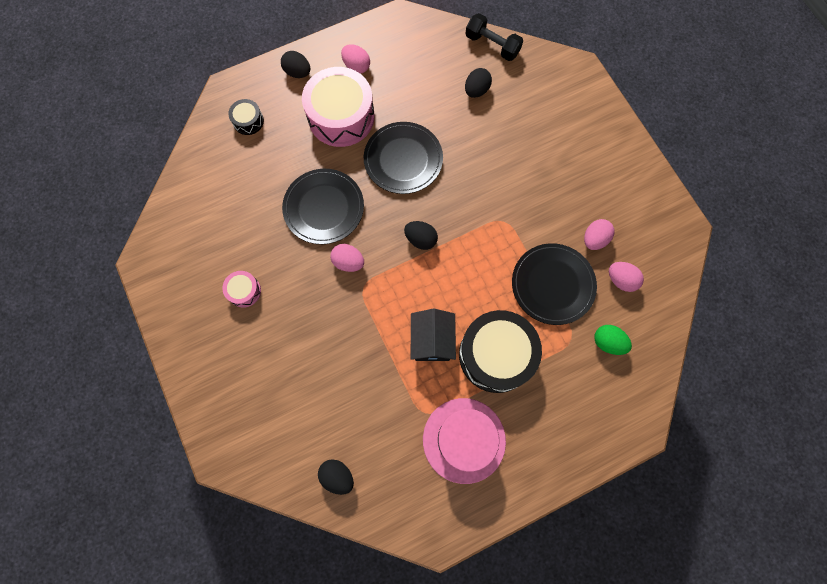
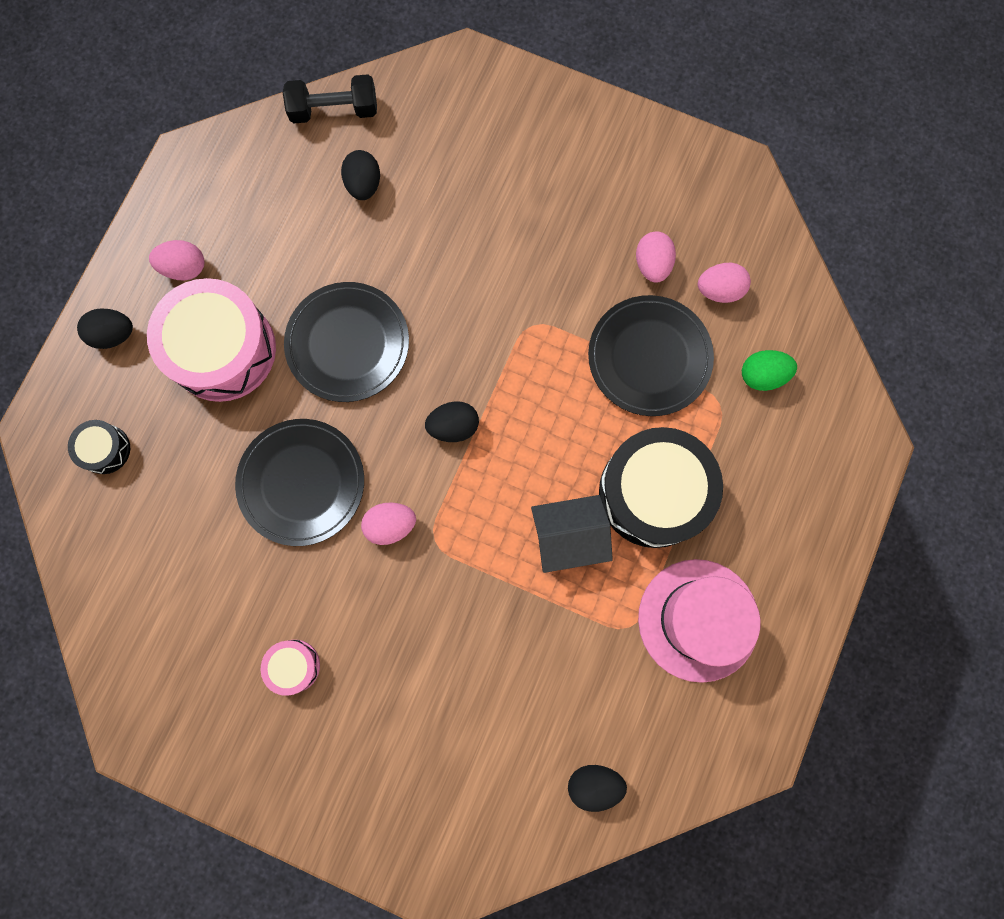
camera: 40 degrees left, 5 degrees up
(432, 341) = (568, 537): black house -> black house turned 60 degrees counterclockwise

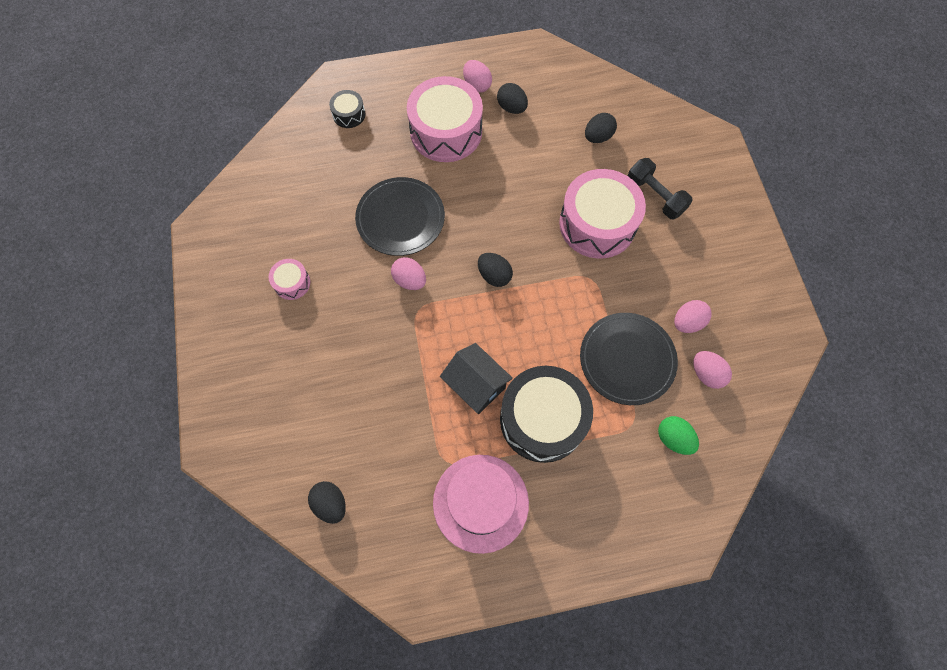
camera: 55 degrees right, 10 degrees down
(114, 334) = (414, 78): black egg -> black egg (511, 108)
(334, 110) = (627, 95): black dumbbell -> black dumbbell (655, 196)
(348, 343) = (499, 189): black plate -> none
(472, 269) = (597, 224): none -> pink drum

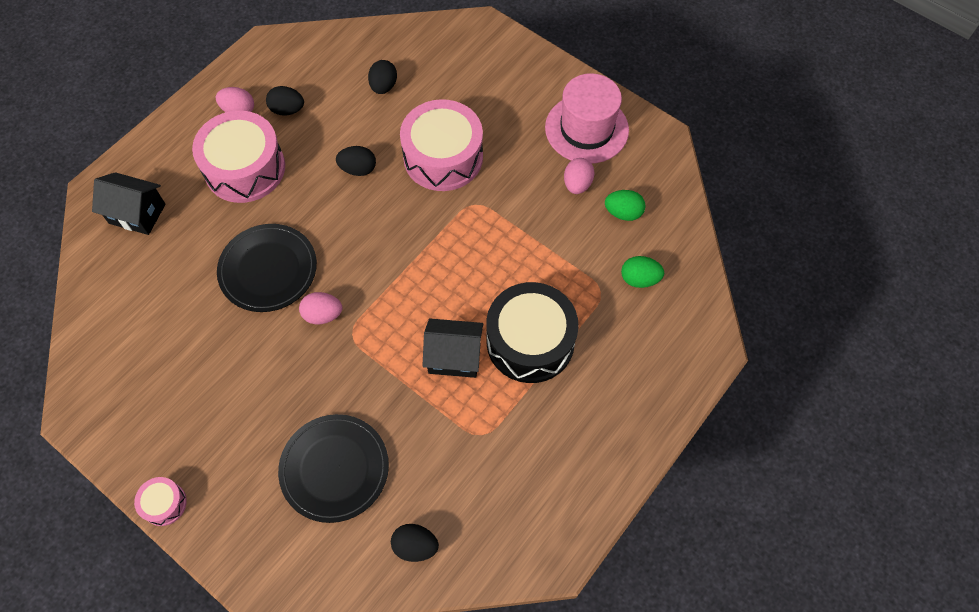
camera: 40 degrees left, 5 degrees down
(292, 283) = (215, 396): pink drum -> pink drum (164, 504)
(349, 114) = (137, 213): black drum -> black house
(480, 503) = (537, 443): pink hat -> pink hat (586, 129)
(494, 275) = (393, 258): black egg -> black egg (358, 169)
(627, 359) = (556, 246): black plate -> black plate (334, 469)
(655, 196) = (471, 103): black dumbbell -> none
(706, 374) = (623, 213): pink egg -> green egg

